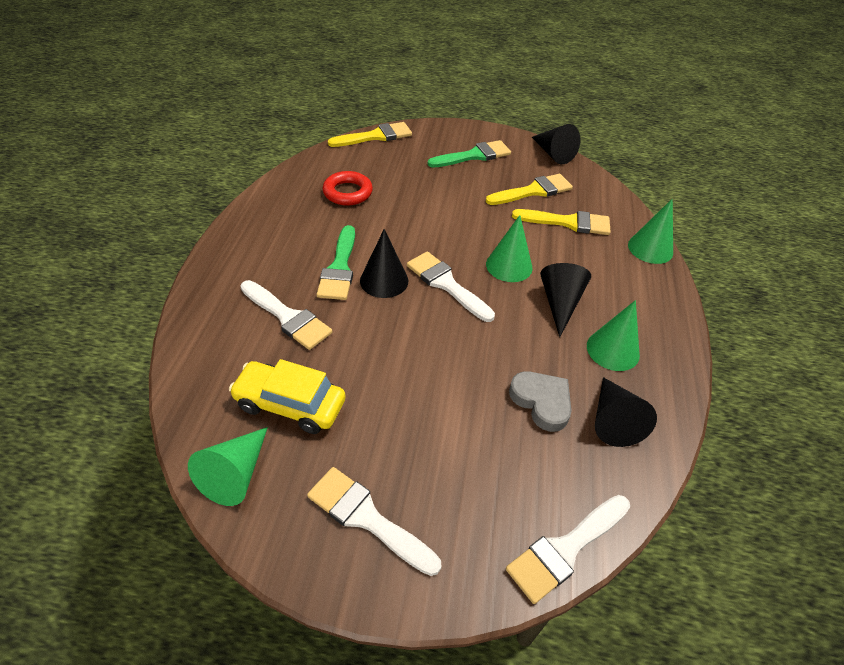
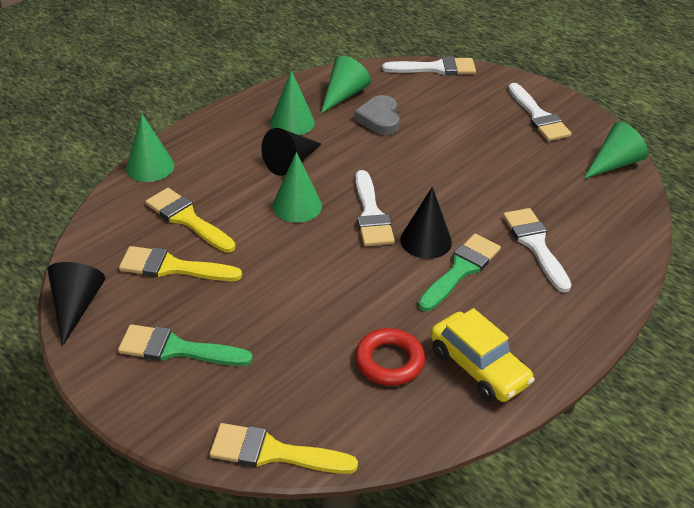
camera: 145 degrees left, 5 degrees down
(290, 405) = (561, 184): yellow car -> yellow car (478, 367)
(613, 420) = (343, 95): black cone -> green cone

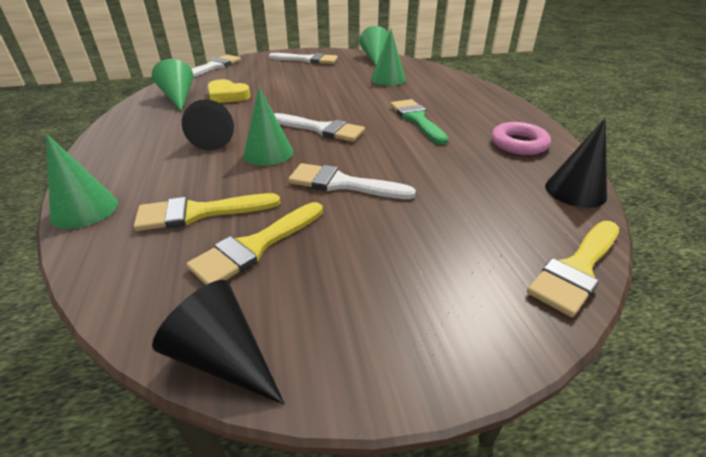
camera: 55 degrees left, 5 degrees down
(177, 349) = (384, 287): green brush -> none
(292, 122) = (169, 124): green cone -> green cone (388, 79)
(379, 119) = (227, 96): grey heart -> yellow heart
(389, 361) = (490, 173): red ring -> none
(426, 240) = (374, 121): black cone -> black cone (575, 191)
(478, 367) = (518, 143): yellow car -> pink ring
(535, 245) = (418, 93): white brush -> white brush (342, 184)

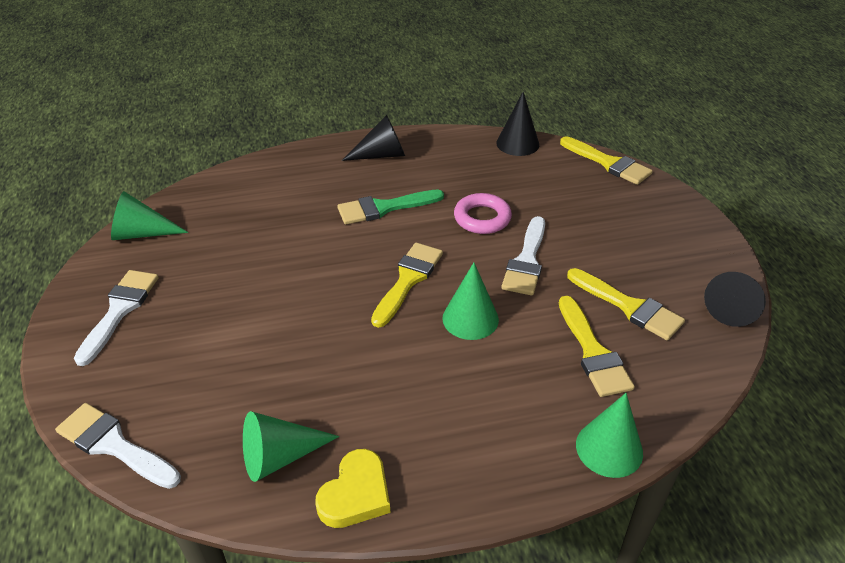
camera: 90 degrees left, 5 degrees up
(213, 139) = (436, 375): black cone -> black cone (381, 155)
(227, 96) = (281, 391): yellow heart -> yellow heart (356, 494)
(321, 129) = (408, 280): white brush -> yellow brush
(388, 79) = (246, 223): green cone -> none
(518, 143) = (440, 154): pink ring -> pink ring (482, 218)

